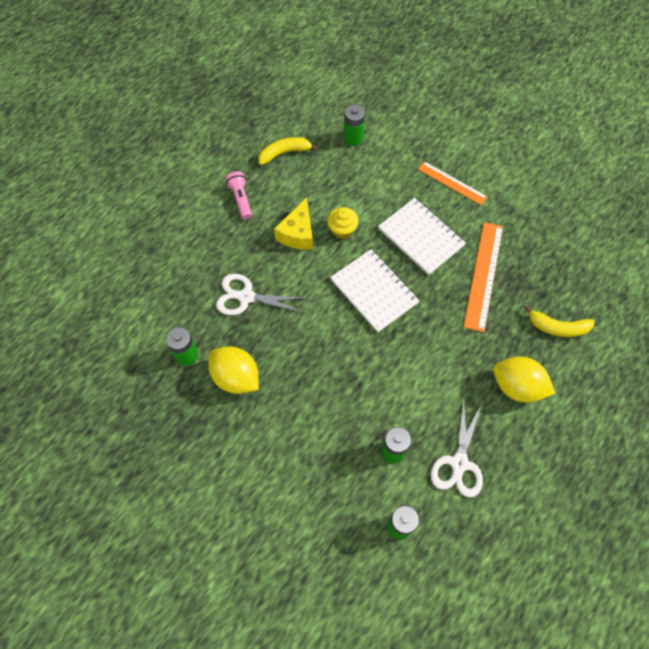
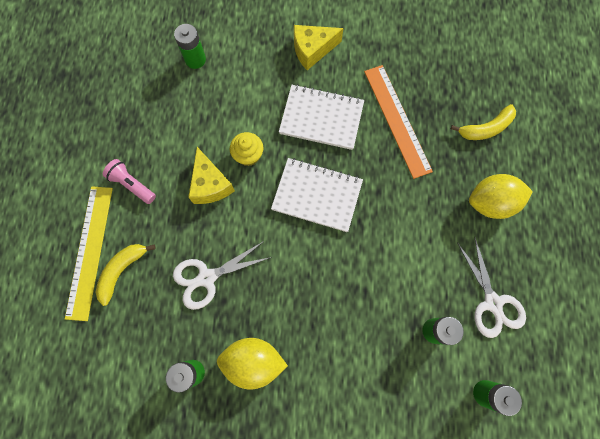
camera: 35 degrees left, 10 degrees up
(177, 226) = (89, 251): none -> yellow ruler
(284, 153) = (141, 112): yellow banana -> yellow banana (122, 271)
(452, 183) = (312, 50): orange ruler -> yellow cheese

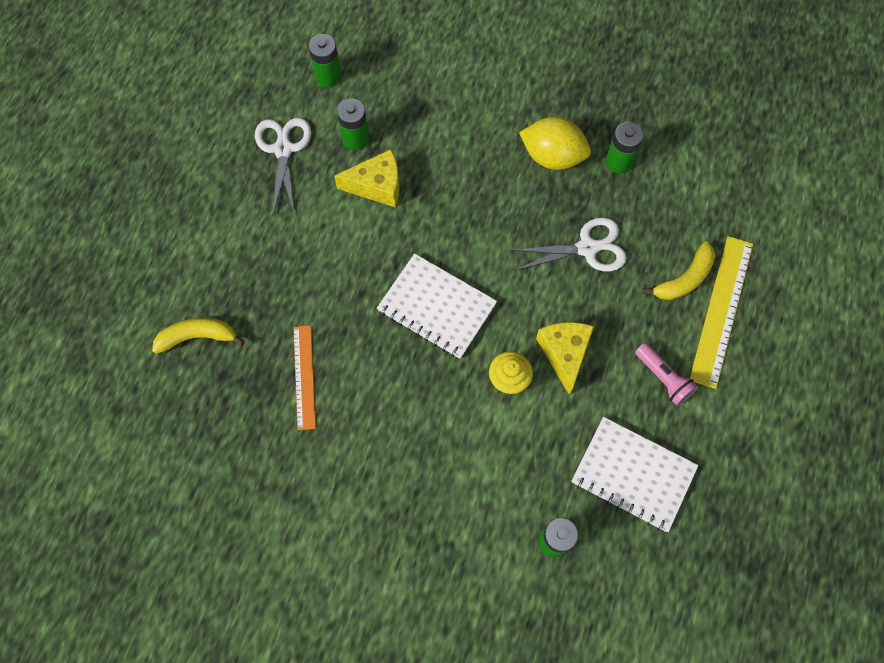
camera: 165 degrees left, 5 degrees down
(312, 50) = (382, 511): yellow cheese -> yellow cheese (377, 185)
(321, 118) = (401, 404): white notebook -> white notebook (633, 474)
(397, 120) = (304, 377): orange ruler -> orange ruler, size x0.64
(490, 202) = (235, 248): yellow lemon -> none

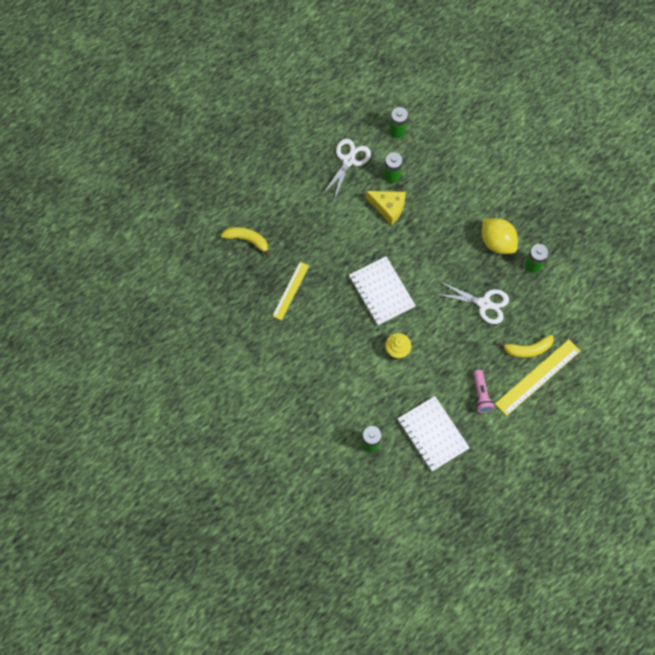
camera: 30 degrees right, 0 degrees up
(304, 377) = (290, 290): orange ruler -> yellow ruler
(564, 354) = (435, 353): yellow cheese -> none

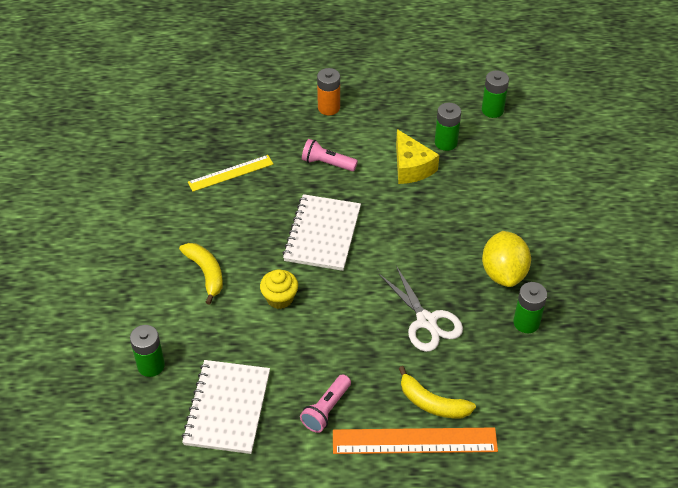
camera: 40 degrees right, 20 degrees down
(247, 240) = (238, 107): yellow banana -> yellow banana (206, 273)
(302, 200) = (328, 108): none -> orange battery
(339, 241) = (327, 163): none -> pink flashlight
(348, 160) = (412, 105): white scissors -> none
(538, 377) = (414, 441): yellow ruler -> orange ruler

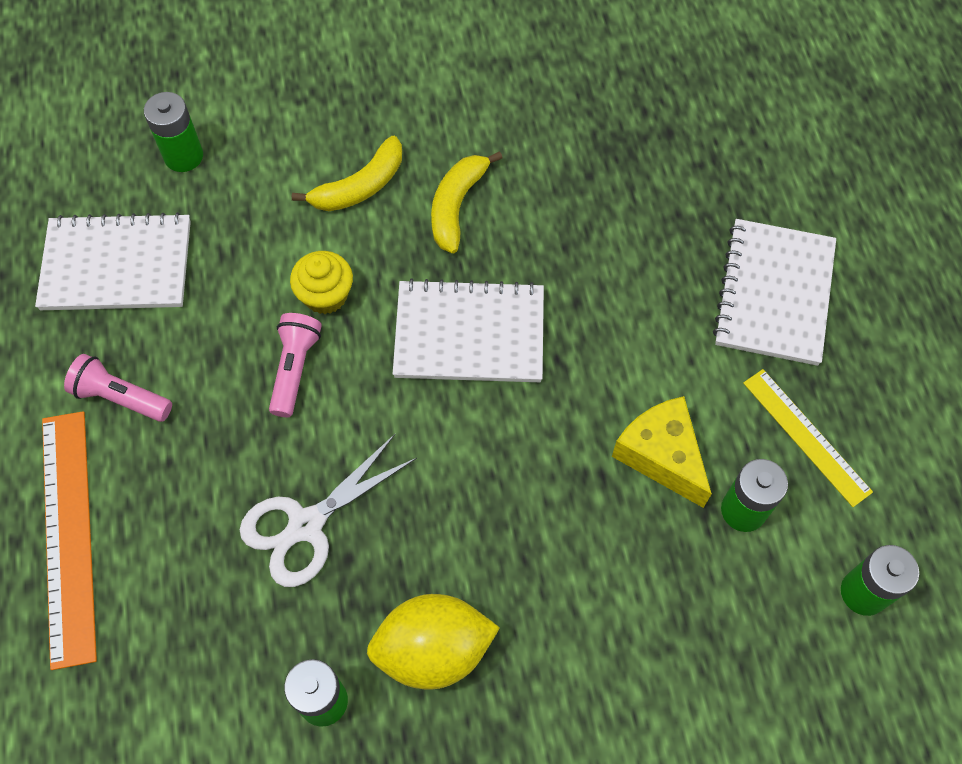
camera: 80 degrees right, 15 degrees up
(230, 173) = (575, 176): yellow ruler -> yellow ruler (806, 436)
(327, 163) = (634, 314): pink flashlight -> pink flashlight (295, 369)
(328, 108) = (774, 294): orange battery -> white notebook
(411, 167) = (661, 455): yellow cheese -> yellow cheese turned 90 degrees clockwise
(432, 403) = (141, 554): yellow banana -> yellow banana (457, 206)

